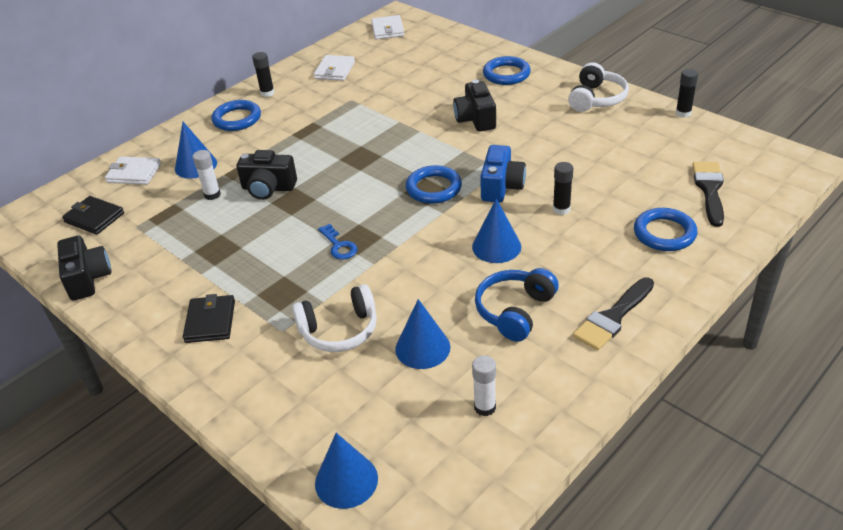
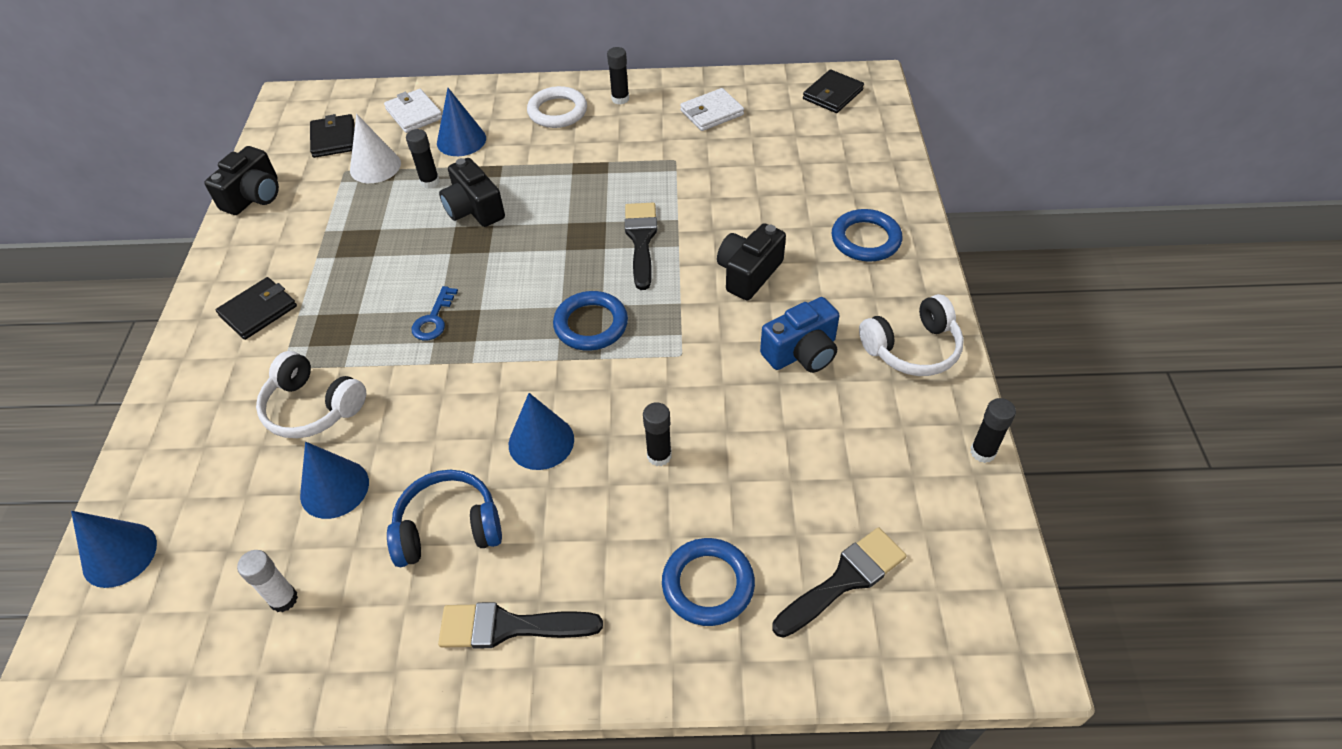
camera: 45 degrees right, 10 degrees up
(156, 211) = (375, 166): none -> white cone
(212, 195) = (430, 182): white glue stick -> black glue stick
(237, 119) = (557, 111): blue ring -> white ring
(387, 30) = (832, 94): white wallet -> black wallet
(395, 141) = (641, 240): none -> black brush
(501, 187) = (648, 377): blue camera -> blue camera (802, 352)

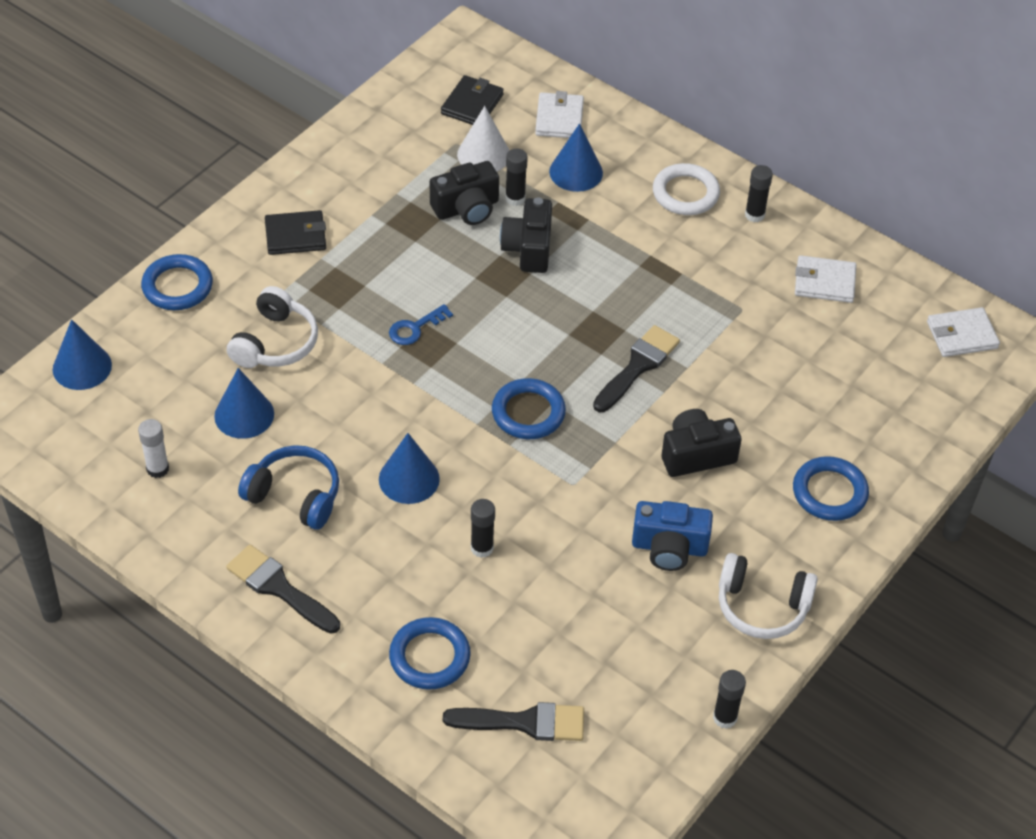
camera: 35 degrees right, 0 degrees up
(171, 418) = (177, 286): none -> blue ring
(254, 196) = (367, 124): black camera -> black camera (466, 208)
(313, 407) = (275, 343): white headphones -> white headphones turned 135 degrees counterclockwise
(832, 94) = (962, 335): black wallet -> white wallet

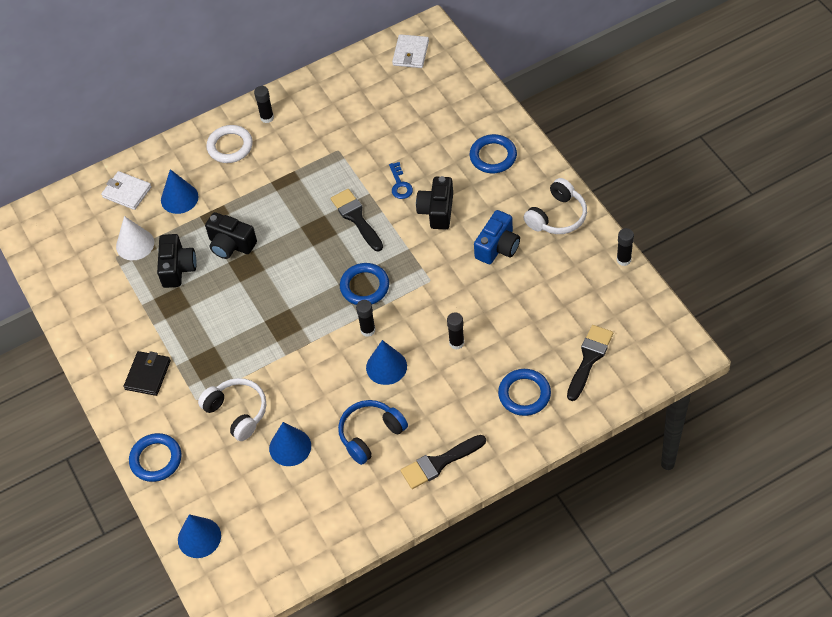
camera: 60 degrees left, 5 degrees up
(157, 469) = (311, 510): white glue stick -> none
(415, 328) = (265, 328): blue key -> blue key (400, 184)
(472, 104) = (85, 237): black wallet -> none
(515, 198) = (184, 238): black glue stick -> black glue stick (368, 330)
(824, 282) = (338, 102): white wallet -> none

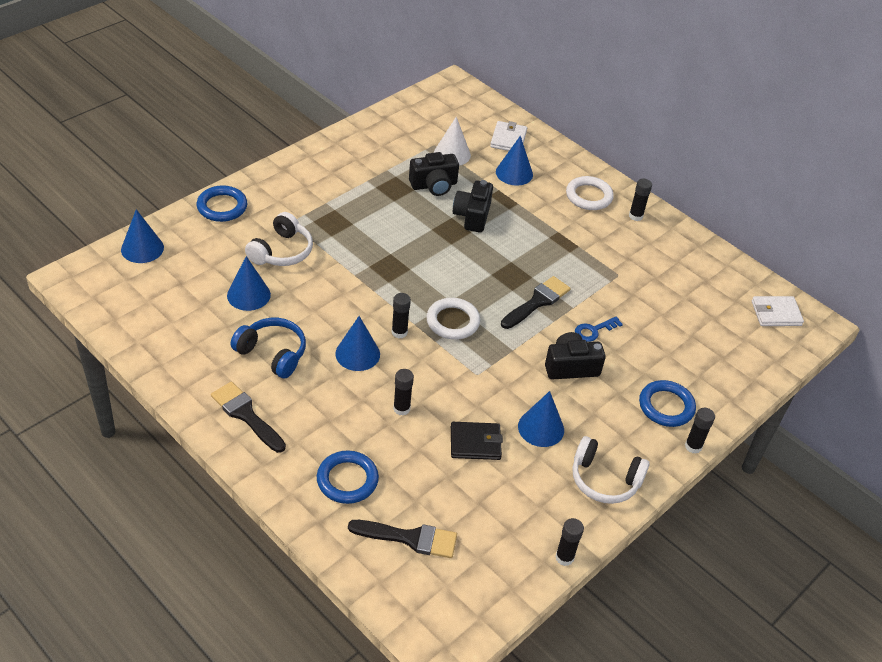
camera: 65 degrees right, 10 degrees down
(148, 375) = (311, 186): black wallet -> black wallet (475, 443)
(364, 286) = (453, 321): blue ring -> white ring
(498, 247) = (541, 428): blue camera -> blue cone
(536, 150) = (693, 446): none -> black glue stick

